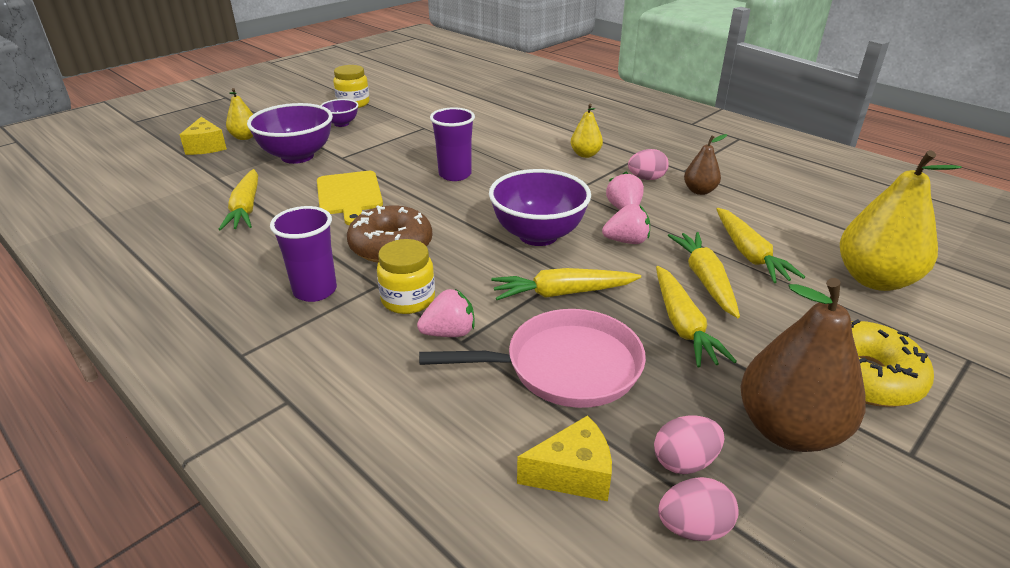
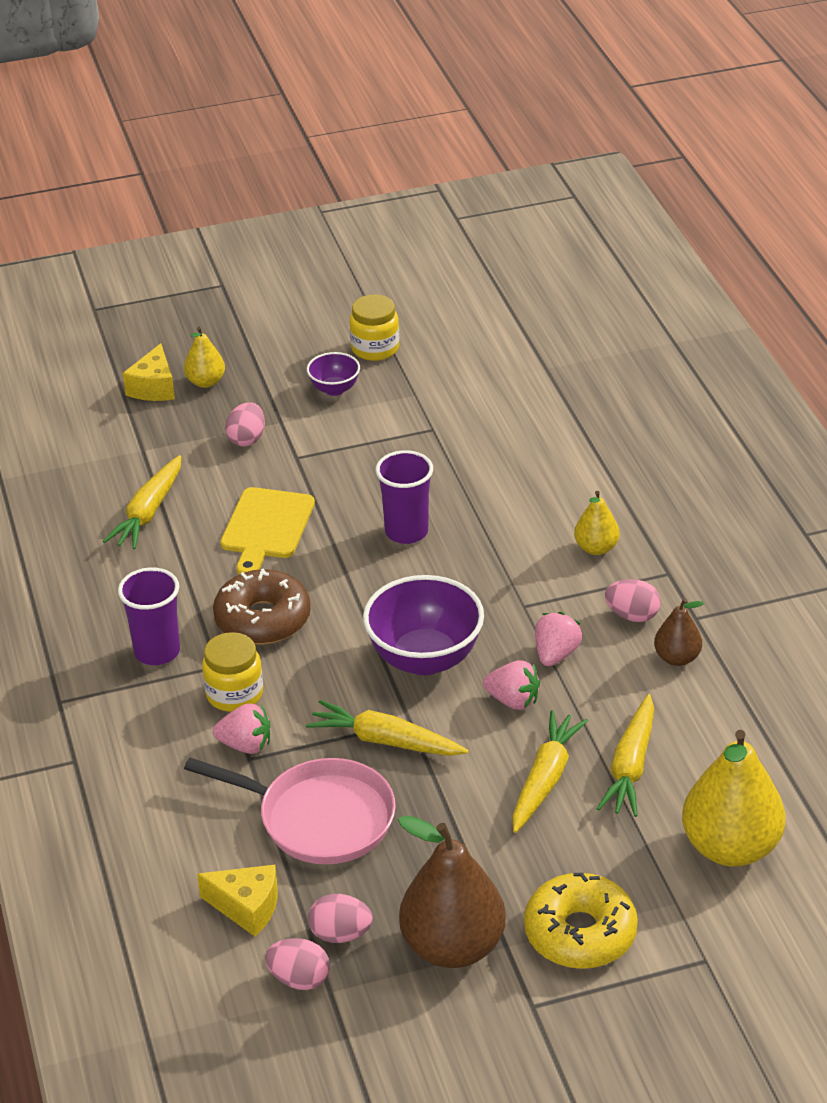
camera: 30 degrees right, 5 degrees up
(297, 156) = (247, 439): purple bowl -> pink egg
(683, 325) = (467, 820): yellow carrot -> none

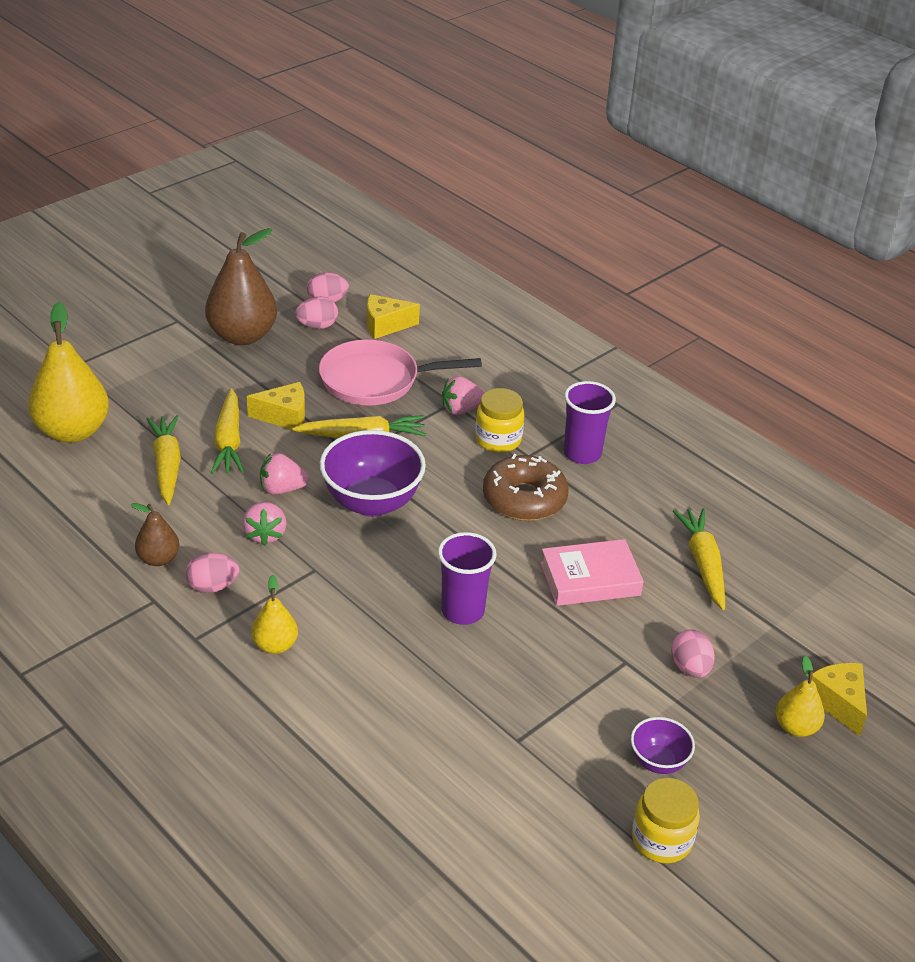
camera: 150 degrees right, 0 degrees up
(266, 527) = (590, 579): yellow cutting board -> pink book
(462, 795) = (284, 416): none -> yellow cheese
(580, 933) = (162, 360): yellow donut -> none

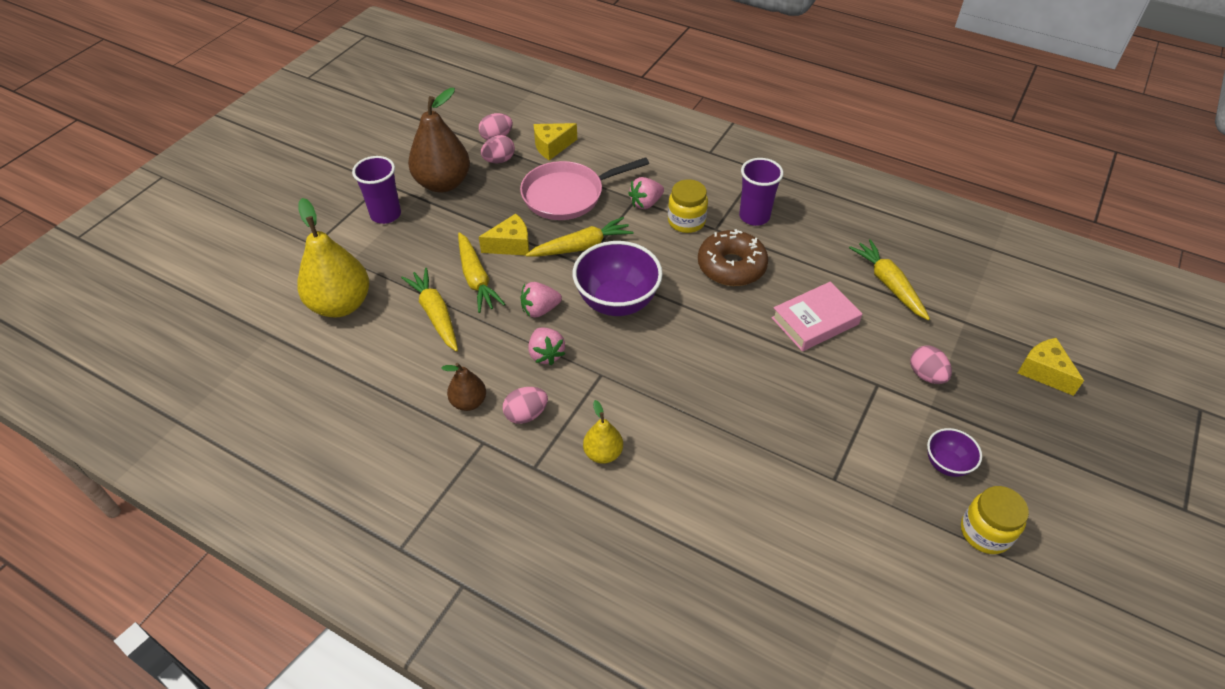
camera: 15 degrees left, 10 degrees up
(462, 611) = (734, 377): purple cup -> purple cup (386, 214)
(796, 727) = (1026, 402): yellow pear -> none

